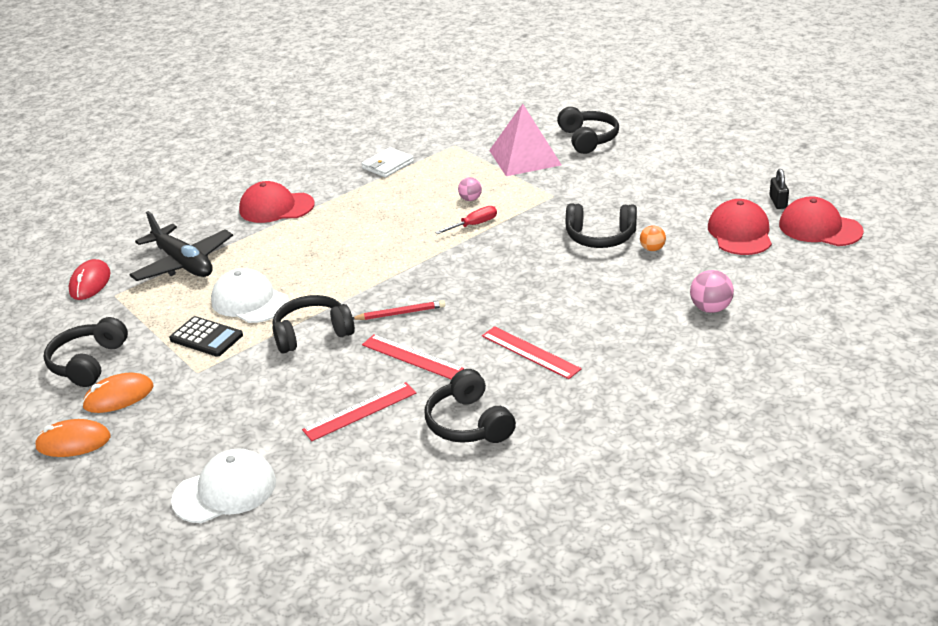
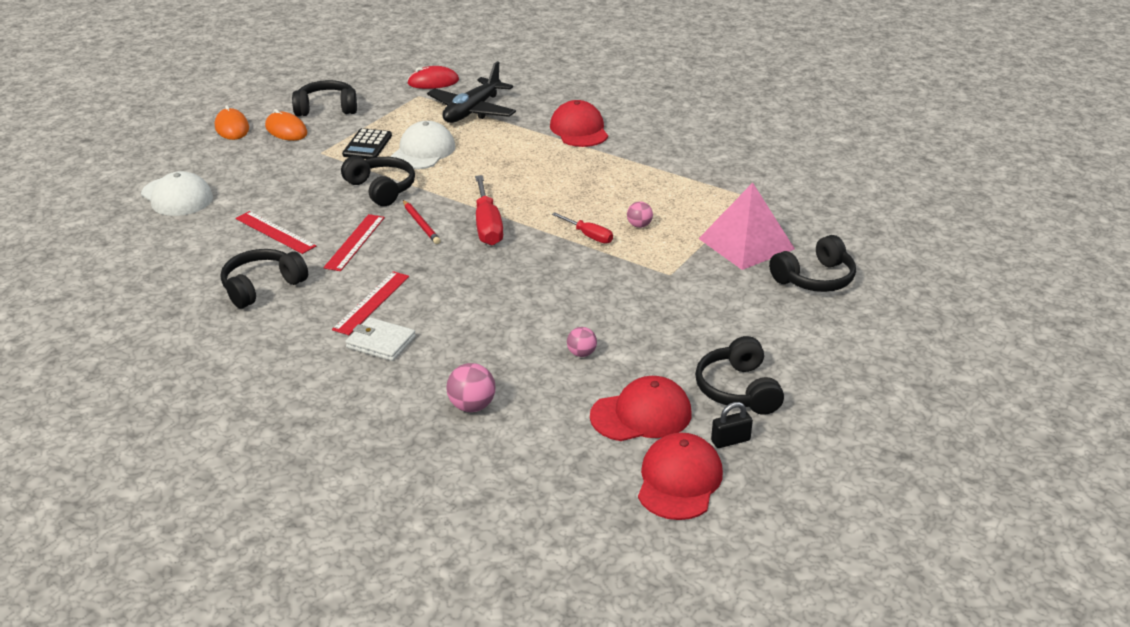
camera: 70 degrees right, 0 degrees up
(388, 165) = (686, 168): white wallet -> white wallet (381, 342)
(427, 275) = (487, 226): none -> red screwdriver
(600, 237) = (594, 316): black headphones -> black headphones (738, 390)
(652, 249) = (581, 353): orange ball -> pink ball

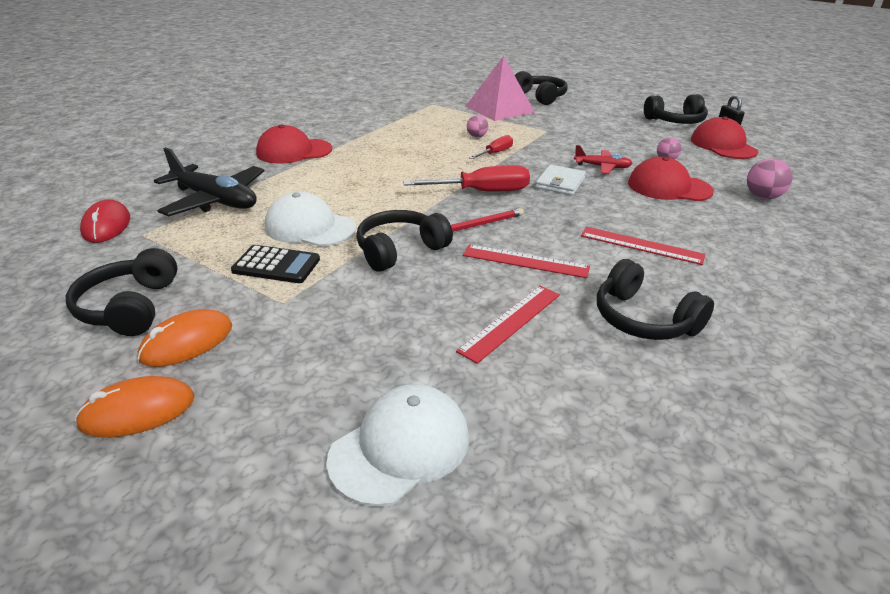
camera: 90 degrees left, 0 degrees up
(381, 342) = (705, 238): white wallet -> white wallet (560, 183)
(554, 302) = (602, 167): none -> red plane
(679, 481) = (778, 139): red cap -> red cap (669, 187)

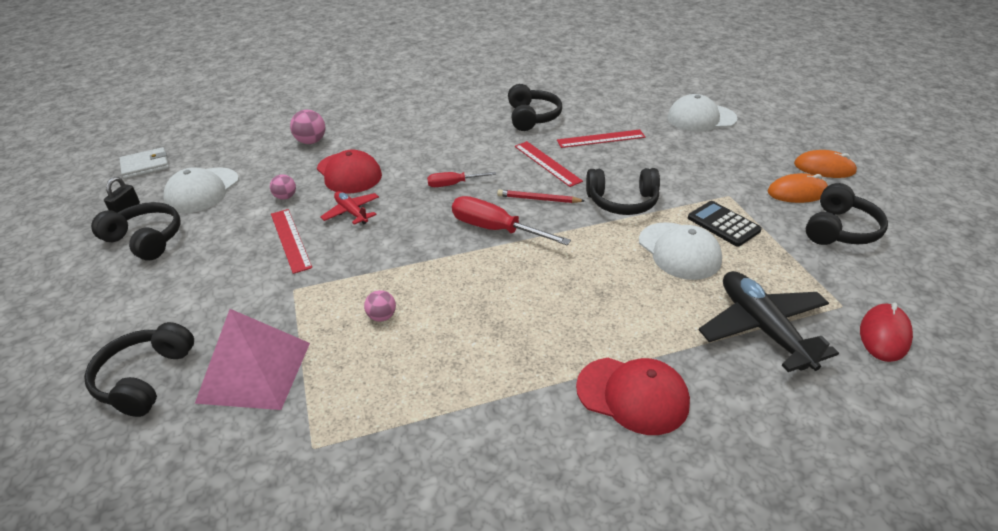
camera: 140 degrees left, 5 degrees up
(495, 153) = (407, 276): red screwdriver -> red screwdriver (452, 184)
(560, 183) = (418, 211): white wallet -> white wallet (145, 165)
(641, 245) = (460, 145): red ruler -> red ruler (290, 240)
(723, 145) = (202, 190): red cap -> white cap

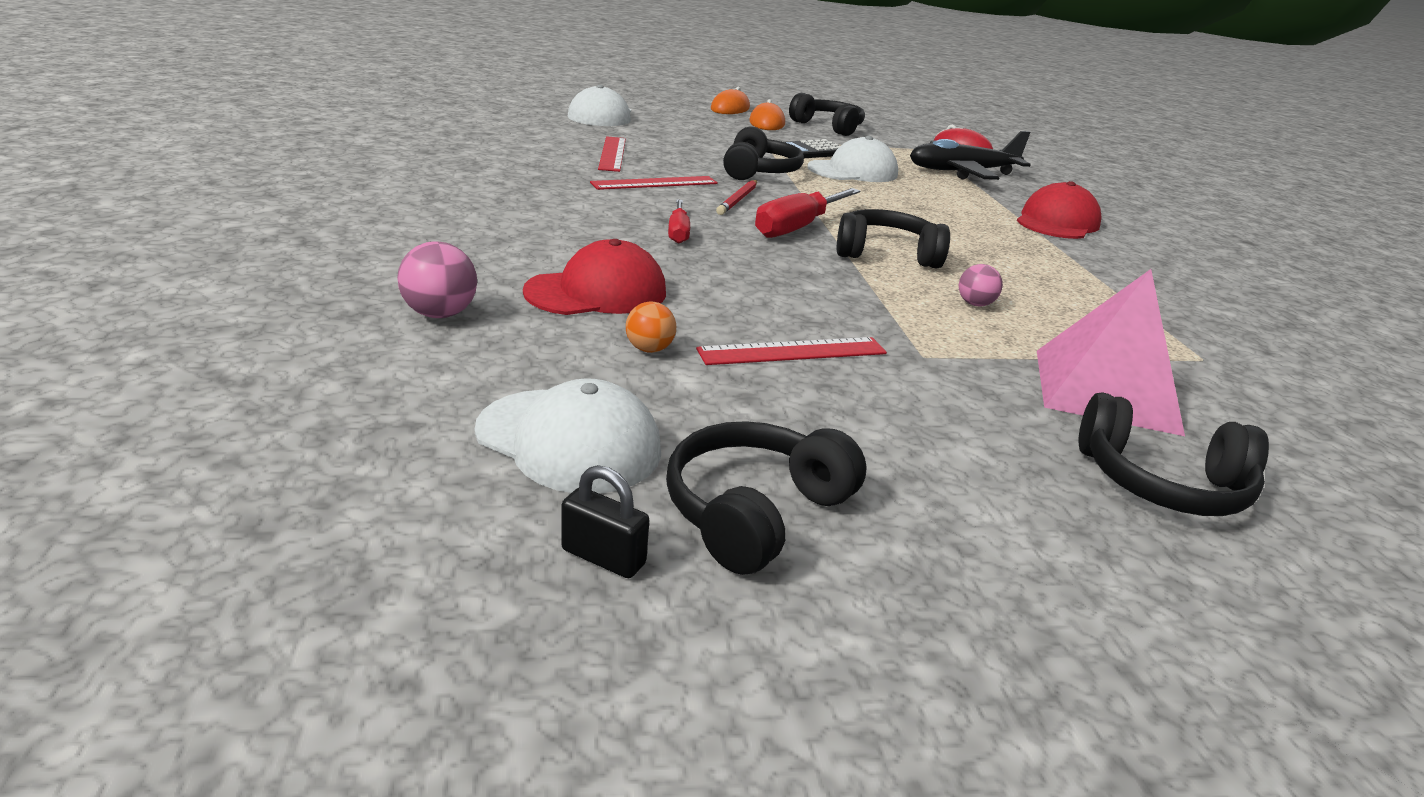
camera: 85 degrees left, 10 degrees down
(145, 165) = (354, 542): white wallet -> none
(285, 197) = (649, 349): pink ball -> orange ball
(351, 212) = (726, 300): red plane -> none
(532, 117) = (519, 169): black headphones -> black headphones (886, 254)

